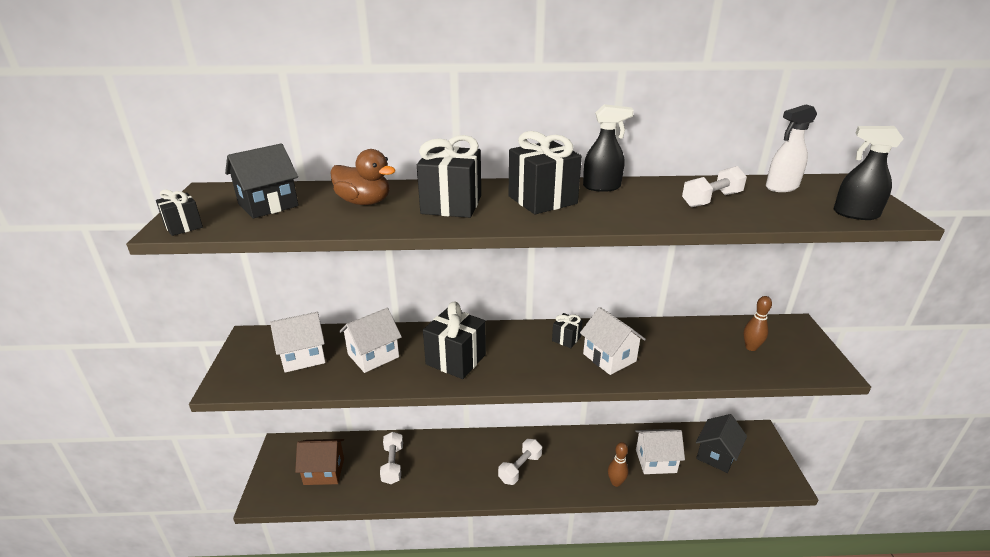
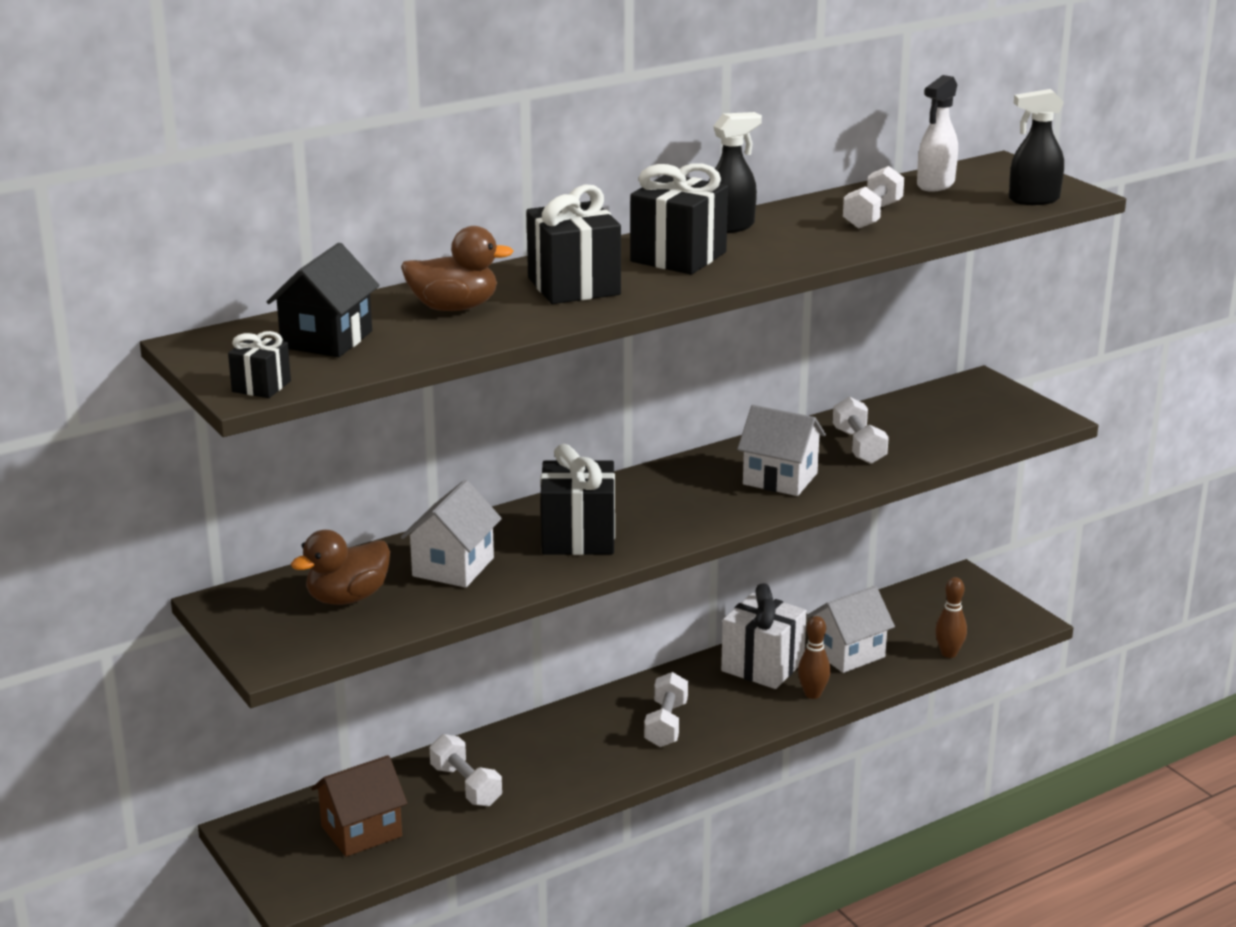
camera: 30 degrees left, 5 degrees down
(303, 356) = (347, 598): white house -> brown duck
(566, 339) = (704, 474): black gift -> none
(600, 449) = (762, 666): none -> white gift
(679, 349) = (859, 446): none -> white dumbbell
(716, 455) = (923, 621): black house -> none
(751, 347) = (942, 420): brown bowling pin -> brown bowling pin (949, 653)

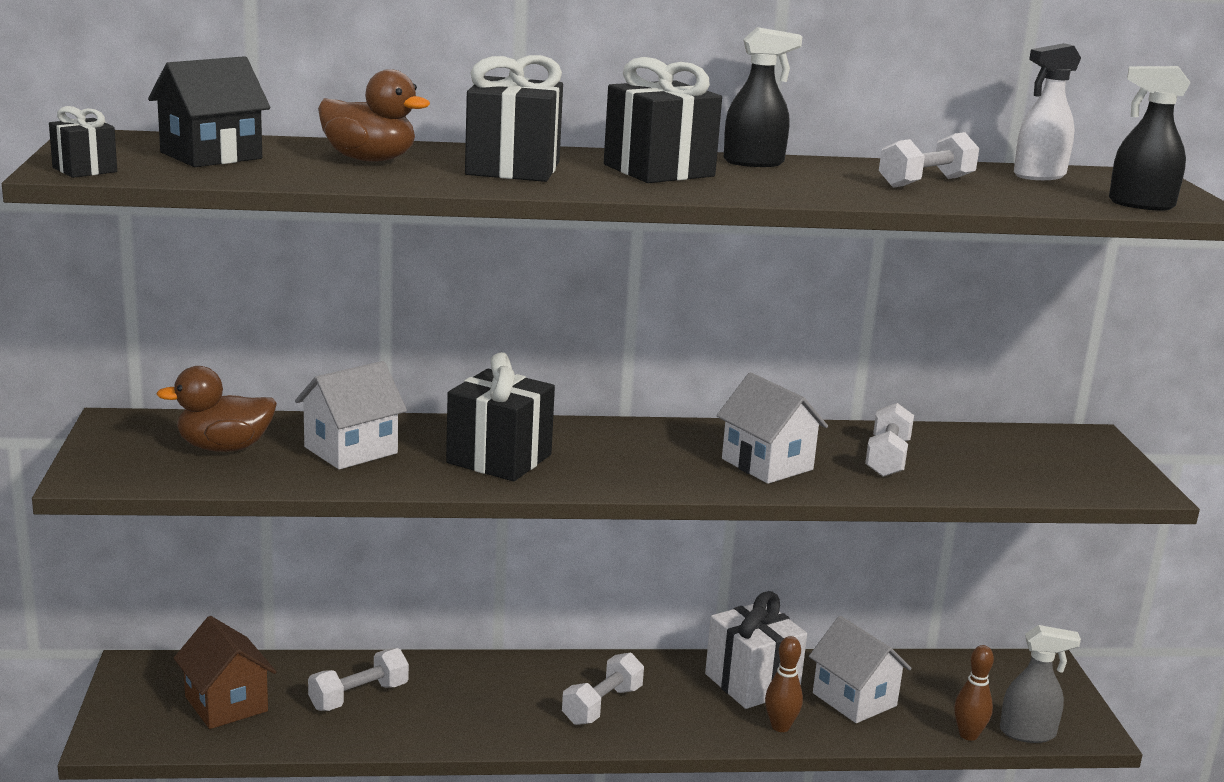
camera: 25 degrees right, 5 degrees down
(361, 831) = (226, 704): brown house -> brown house turned 60 degrees clockwise
(466, 786) = (359, 696): white dumbbell -> white dumbbell turned 60 degrees clockwise
(848, 653) = (854, 699): white house -> white house turned 60 degrees clockwise
(988, 637) = (1028, 733): none -> grey spray bottle

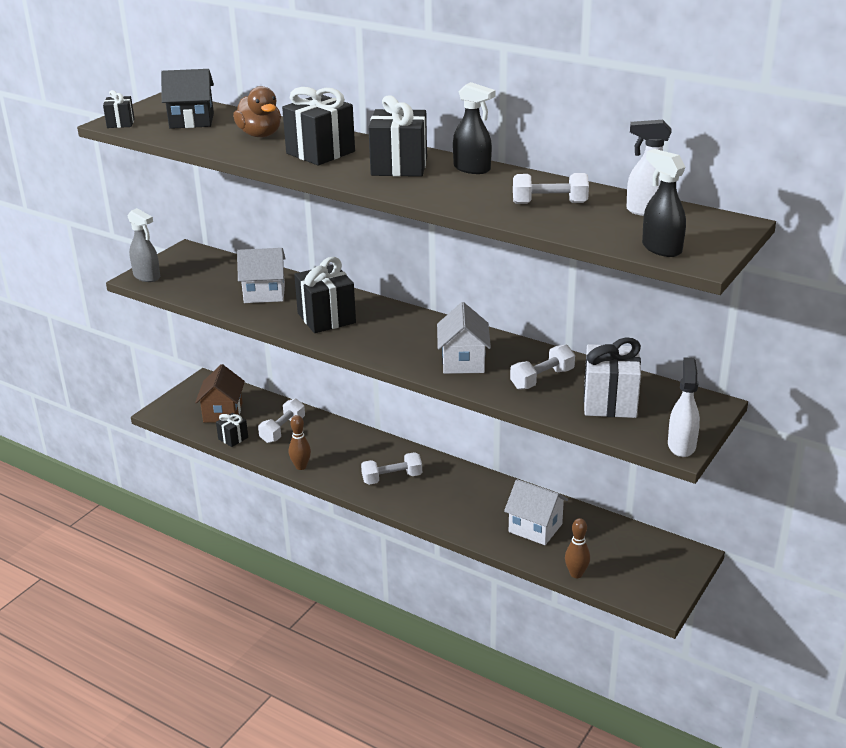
camera: 40 degrees right, 10 degrees up
(224, 448) = (211, 277): brown duck -> none
(292, 735) = (233, 438): none -> black gift
(359, 696) = (283, 430): white dumbbell -> white dumbbell turned 60 degrees counterclockwise
(752, 683) = (488, 496): white gift -> white gift (610, 402)
(780, 726) = (471, 526): brown bowling pin -> brown bowling pin (301, 466)
(854, 699) = (535, 528): white house -> white house turned 60 degrees counterclockwise
(1028, 733) = (616, 588): grey spray bottle -> grey spray bottle (147, 276)
(1139, 485) = (681, 445): none -> white spray bottle

